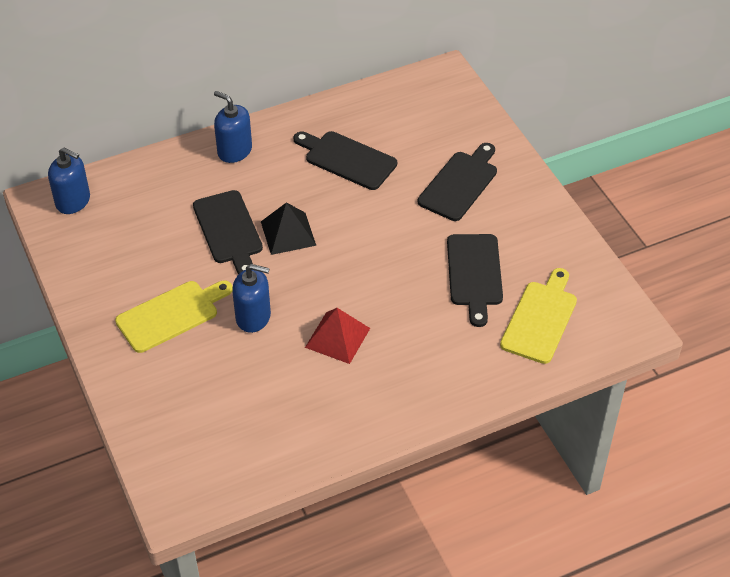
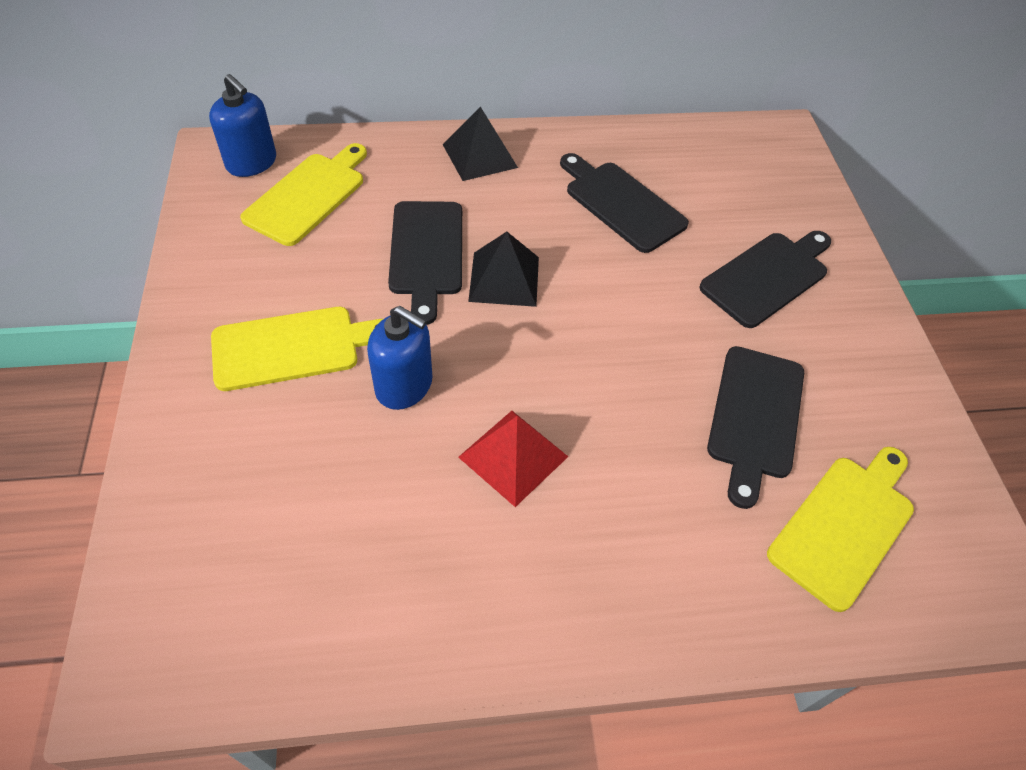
camera: 15 degrees right, 5 degrees up
(127, 214) = (308, 195): none -> yellow cutting board
(234, 151) = (480, 156): blue soap dispenser -> black pyramid

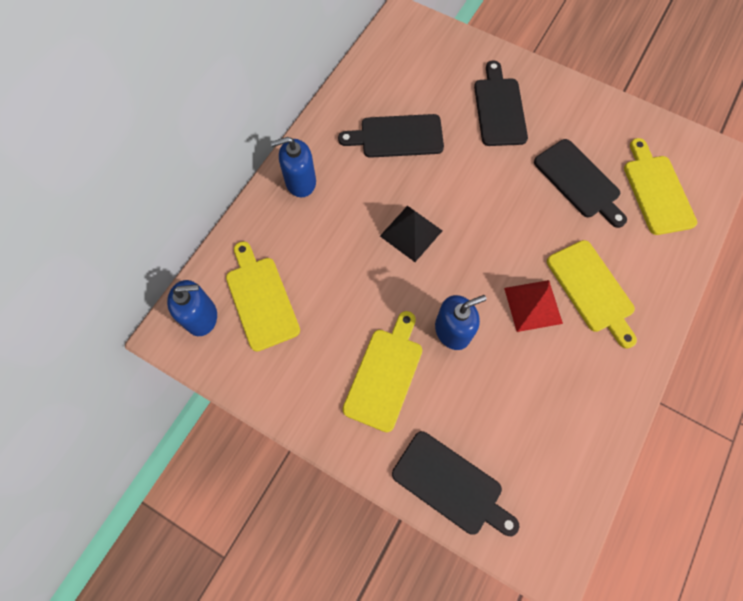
camera: 50 degrees left, 15 degrees up
(426, 253) = (361, 261): black cutting board -> black cutting board (451, 485)
(480, 156) = (300, 182): black pyramid -> blue soap dispenser
(599, 518) = (592, 289): none -> yellow cutting board

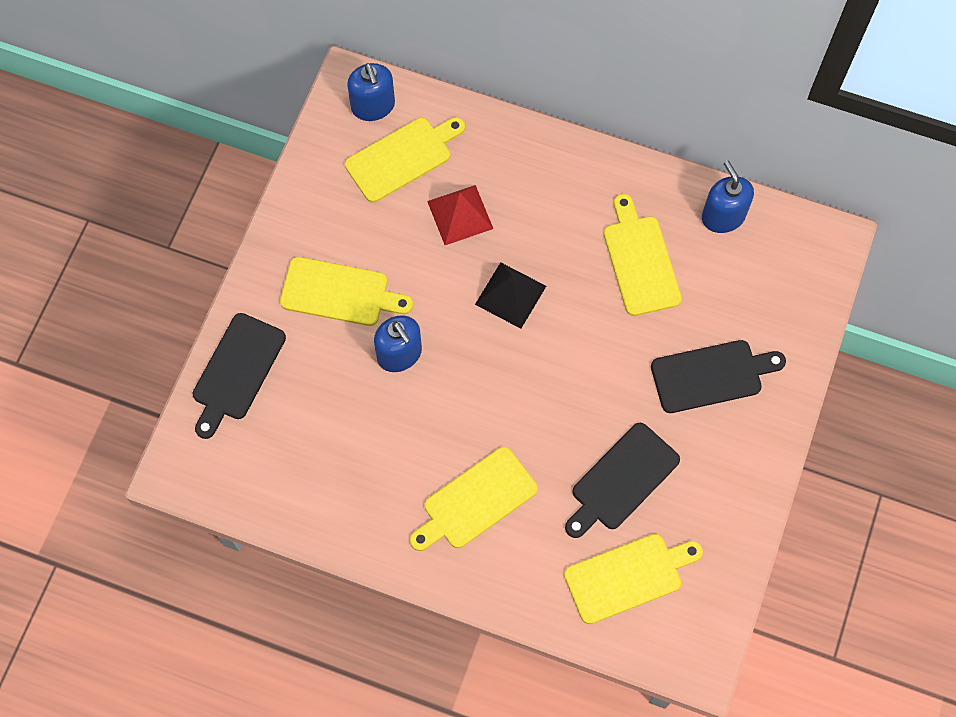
camera: 80 degrees right, 0 degrees up
(300, 182) = (553, 166): blue soap dispenser -> blue soap dispenser (723, 216)
(397, 136) = (640, 261): black cutting board -> yellow cutting board
(533, 305) = (444, 436): red pyramid -> red pyramid (460, 215)

